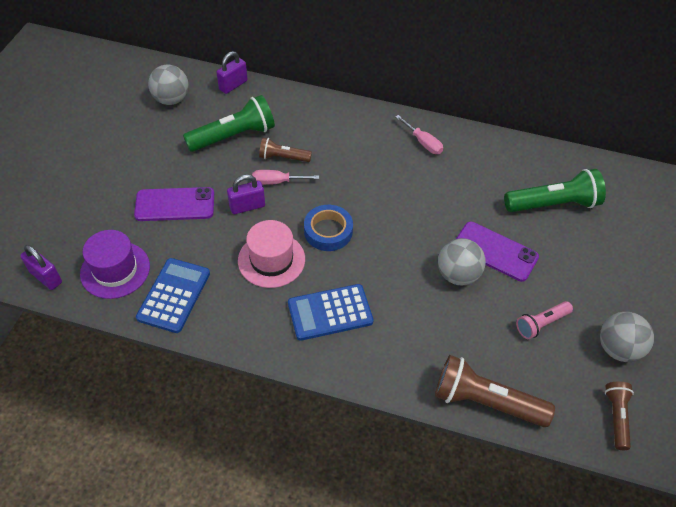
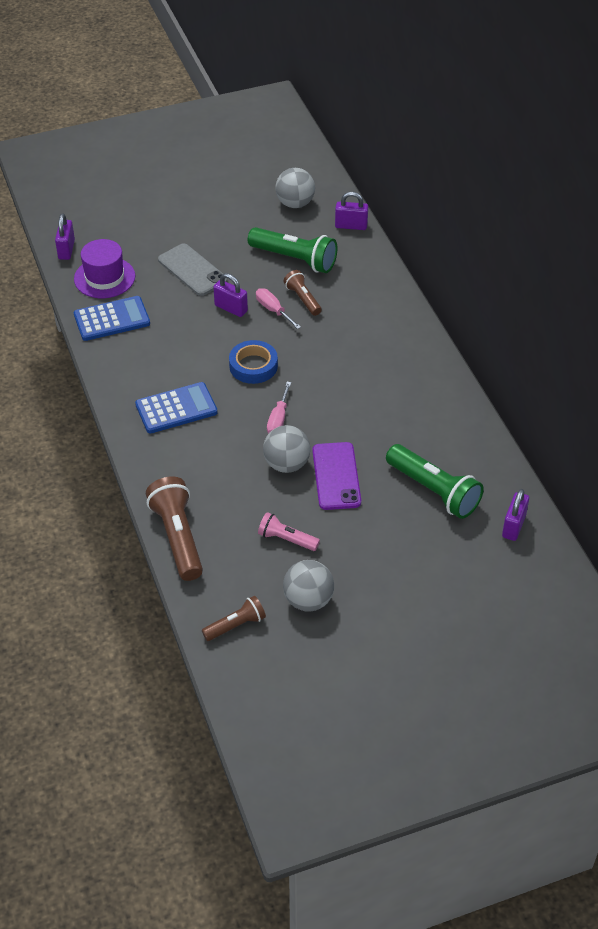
camera: 55 degrees right, 5 degrees down
(175, 204) = (192, 270): purple phone -> grey phone
(271, 260) = (193, 350): pink hat -> none
(330, 312) = (176, 408): blue calculator -> blue calculator turned 120 degrees clockwise
(423, 142) = (415, 372): pink screwdriver -> pink screwdriver (278, 419)
(618, 182) = (513, 526): none -> purple padlock

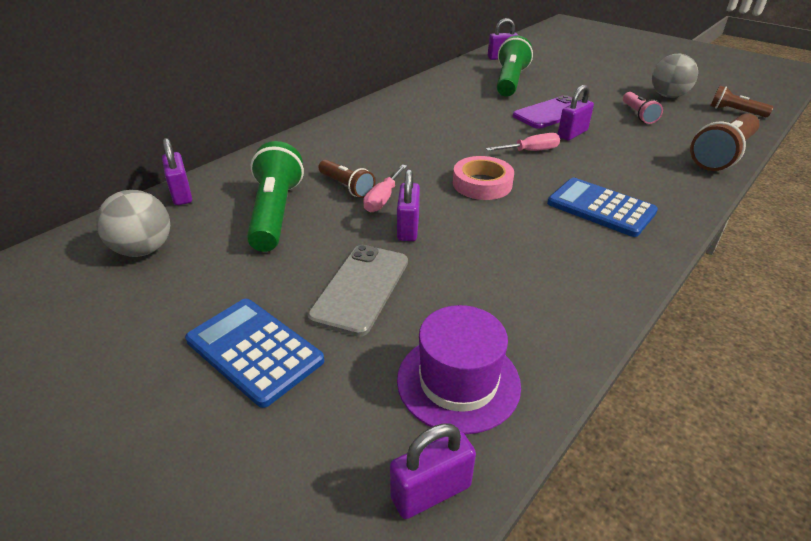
camera: 120 degrees left, 10 degrees down
(112, 319) = (536, 324): blue calculator -> blue calculator (254, 350)
(253, 366) = (482, 184): blue tape -> pink tape
(286, 464) = (572, 134): grey ball -> purple padlock
(303, 299) = (346, 187): brown flashlight -> brown flashlight turned 75 degrees counterclockwise

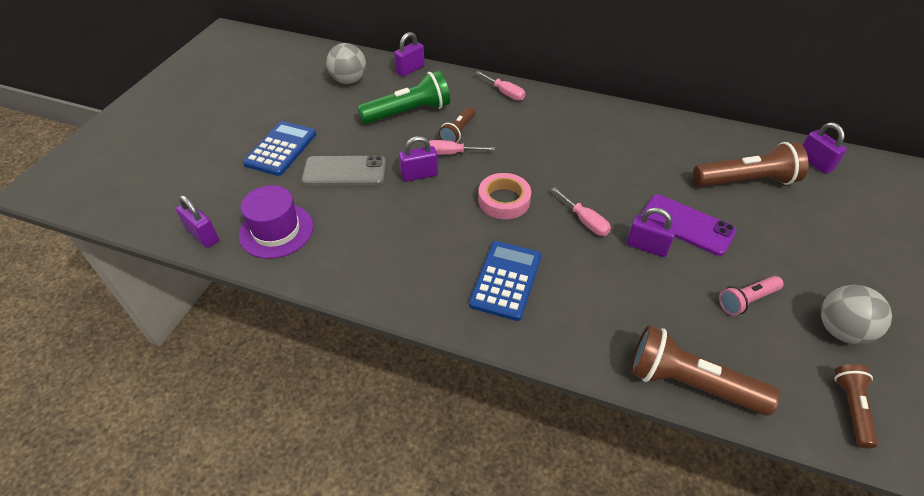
camera: 70 degrees right, 10 degrees up
(301, 145) = (505, 93): none -> pink screwdriver
(510, 81) = (746, 181): green flashlight -> brown flashlight

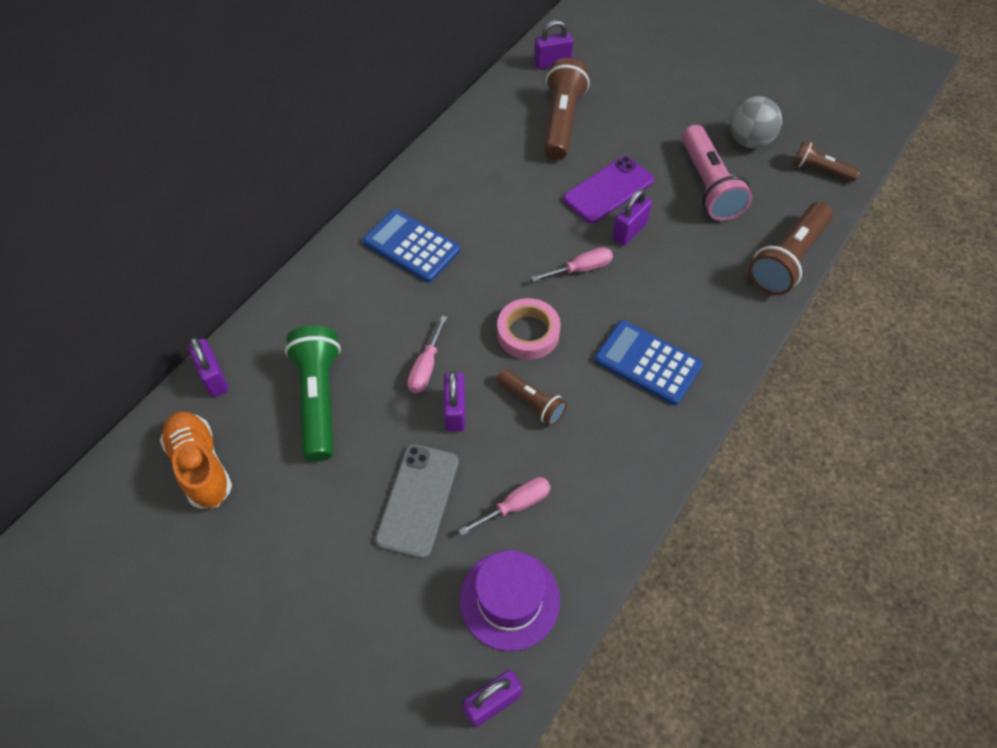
camera: 75 degrees left, 10 degrees up
(281, 149) = (336, 583): blue calculator -> blue calculator (411, 246)
(349, 80) = (201, 466): grey ball -> orange shoe
(458, 132) = (386, 350): brown flashlight -> brown flashlight (532, 403)
(505, 93) = (325, 278): pink screwdriver -> pink screwdriver (515, 505)
(746, 300) = (708, 185): pink flashlight -> pink flashlight, size x1.76

